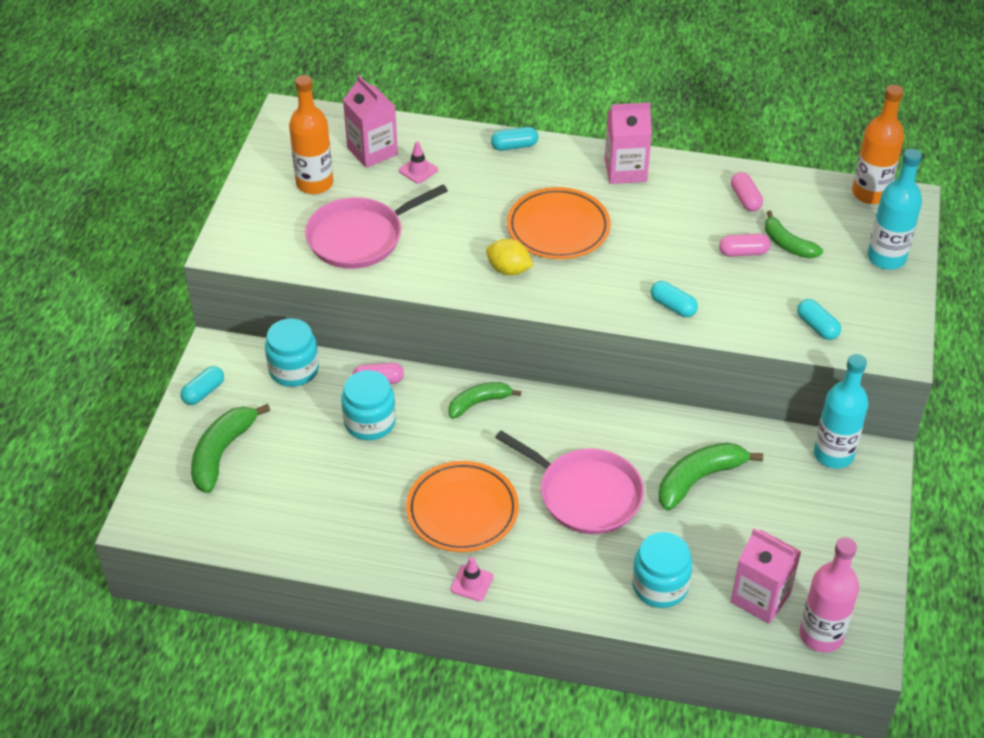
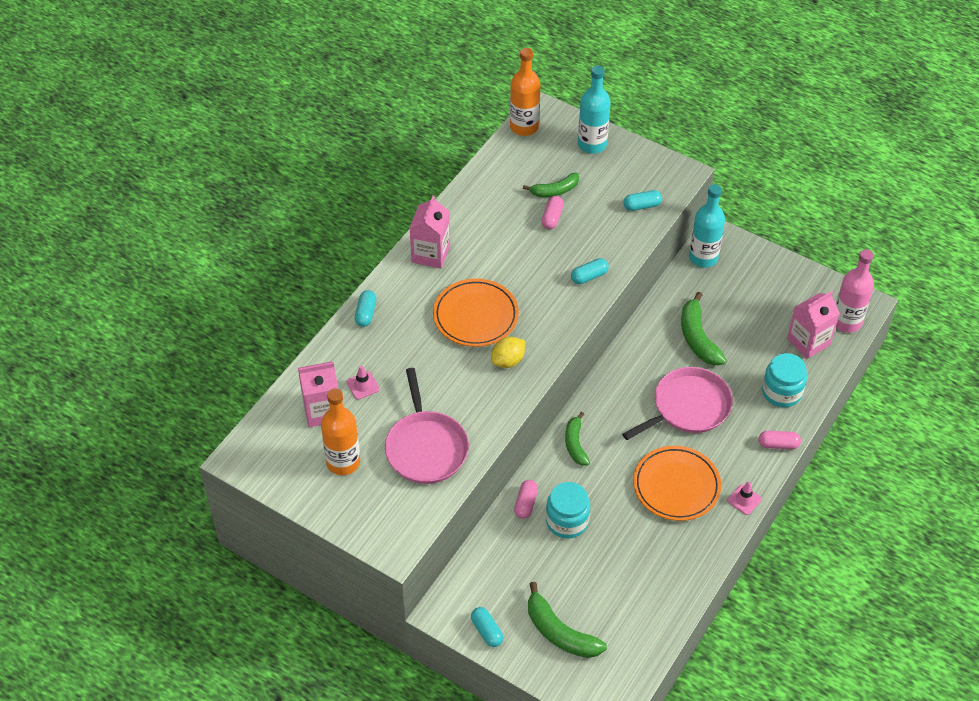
camera: 70 degrees left, 5 degrees up
(294, 370) = (488, 559): turquoise jar -> none
(745, 199) = (497, 196): pink capsule -> pink capsule (778, 444)

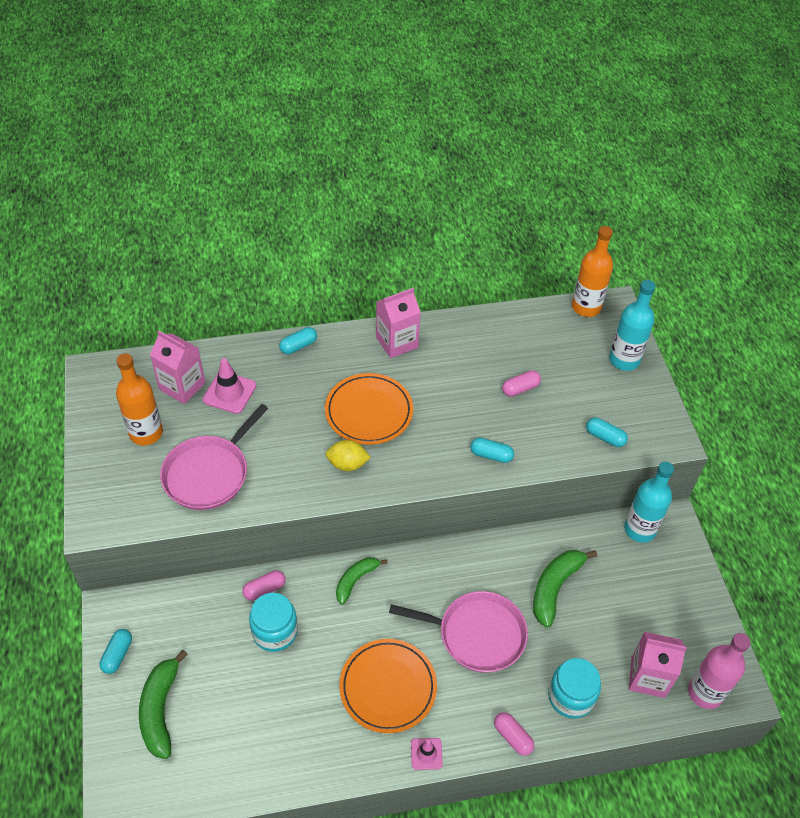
camera: 45 degrees right, 0 degrees up
(363, 385) = (229, 393): pink traffic cone -> pink traffic cone, size x1.61
(554, 190) = (549, 370): green banana -> none

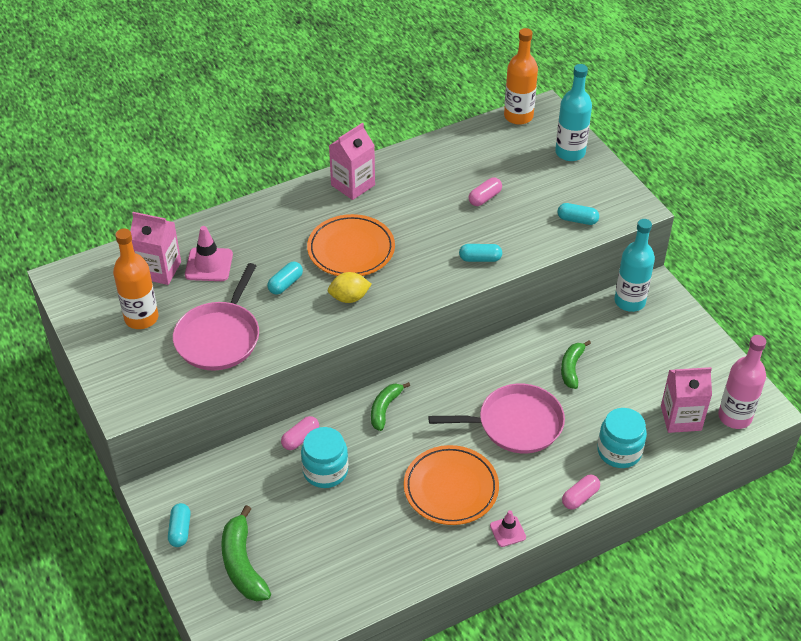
camera: 15 degrees left, 5 degrees down
(298, 346) = (259, 209): turquoise capsule -> turquoise capsule (285, 284)
(512, 737) = (580, 497): pink capsule -> pink capsule turned 75 degrees counterclockwise
(555, 588) = (571, 368): green banana -> green banana, size x0.66

